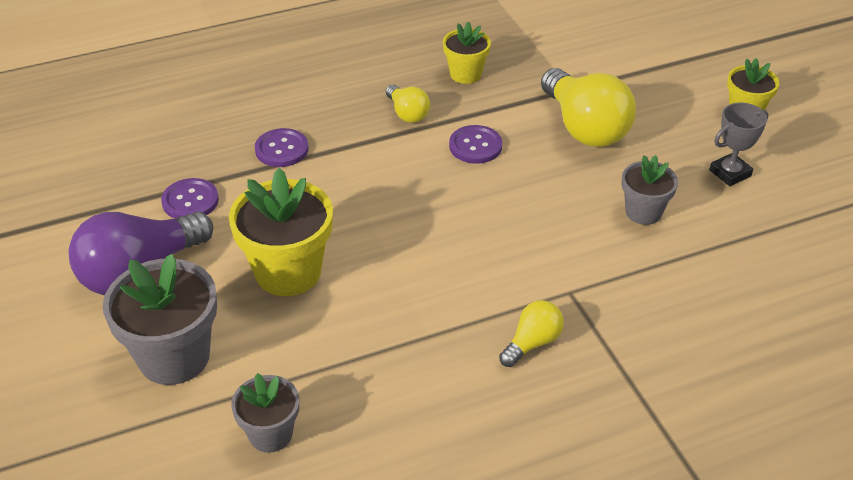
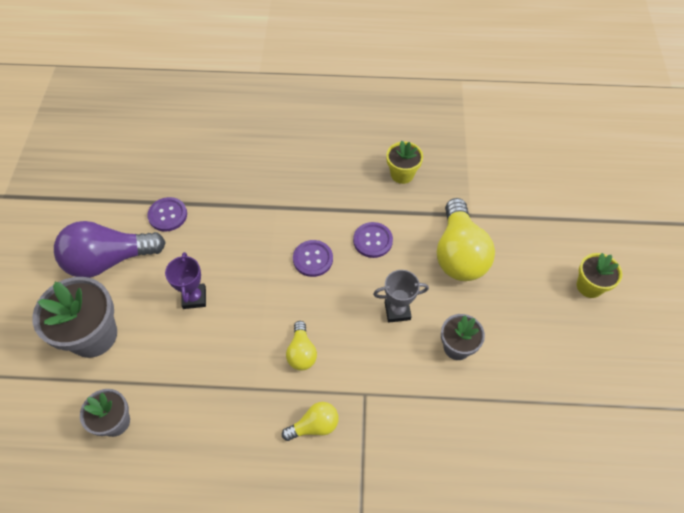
camera: 25 degrees right, 15 degrees up
(281, 149) = (245, 194): purple button -> purple button (313, 259)
(288, 272) = (194, 298): yellow flower pot -> purple trophy
(407, 113) = (343, 194): yellow light bulb -> yellow light bulb (301, 352)
(730, 173) = (543, 338): grey trophy -> grey trophy (397, 311)

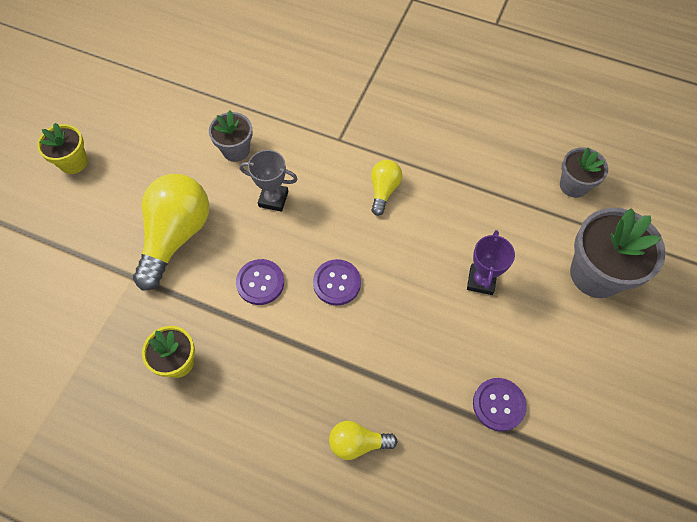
camera: 160 degrees left, 5 degrees up
(109, 260) = (578, 362): purple light bulb -> none
(314, 426) = (393, 129): yellow light bulb -> yellow light bulb (357, 443)

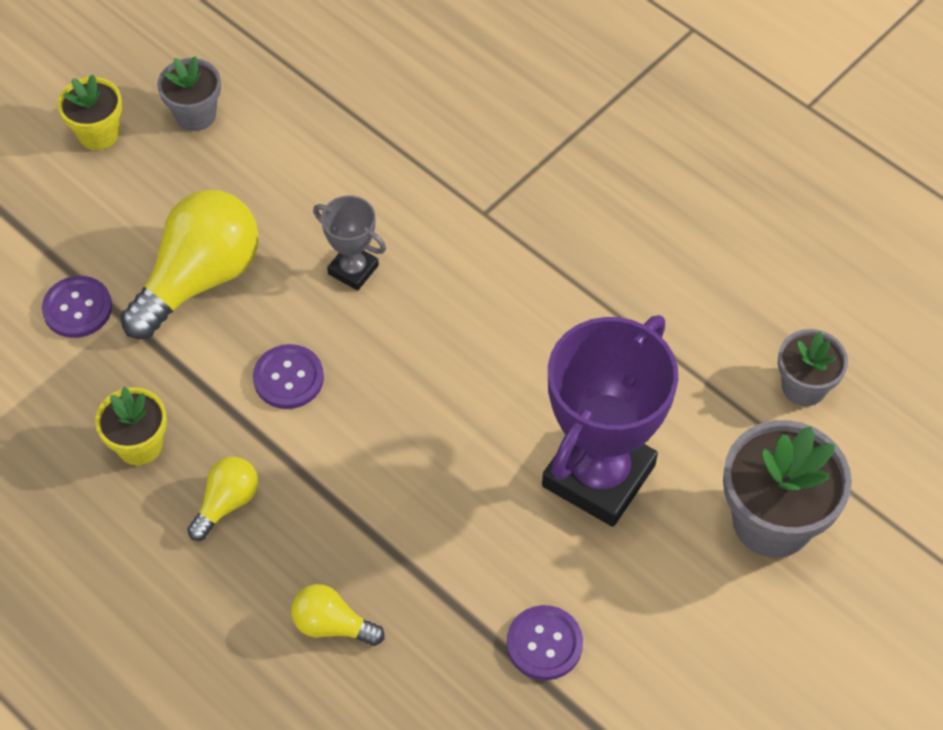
camera: 20 degrees right, 5 degrees down
(236, 150) = (328, 184): grey flower pot -> grey flower pot (195, 115)
(337, 283) = (393, 412): purple button -> purple button (77, 308)
(383, 190) = (516, 306): yellow light bulb -> yellow light bulb (226, 503)
(481, 281) = (598, 475): purple trophy -> purple trophy, size x2.12

